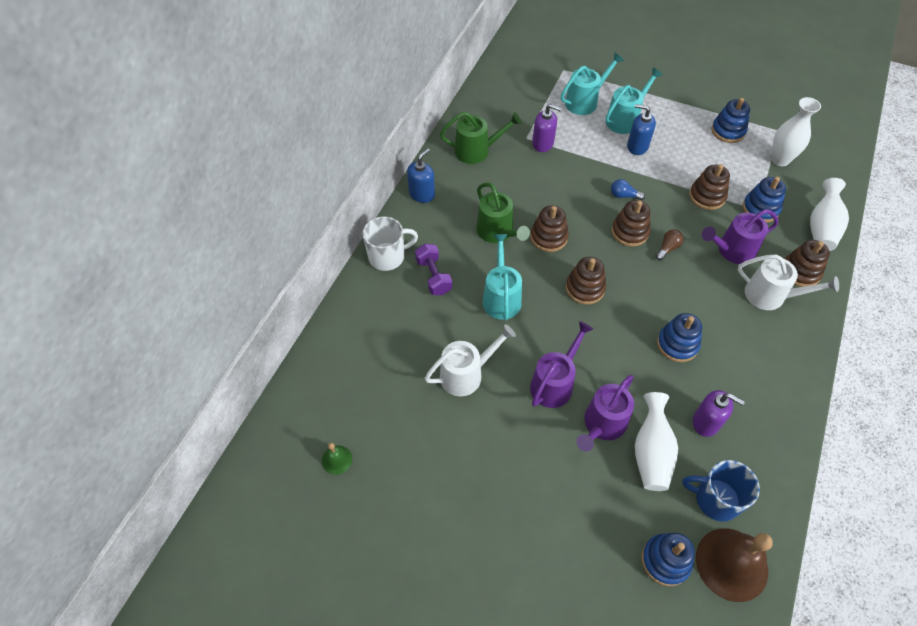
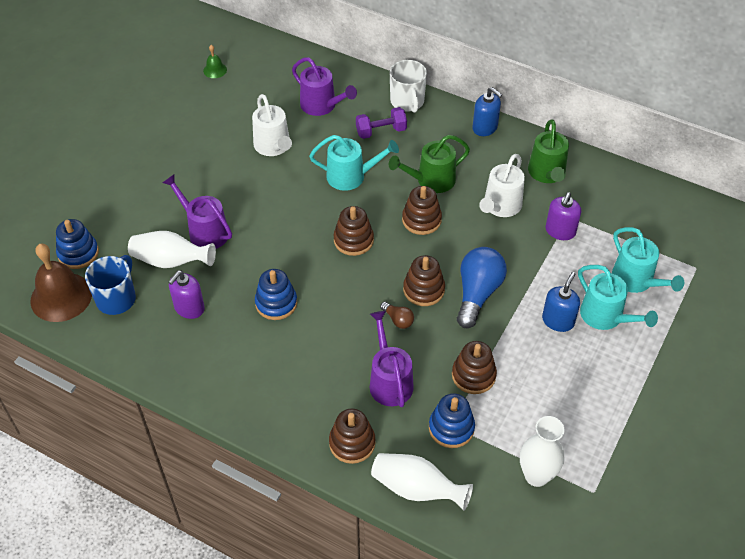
camera: 95 degrees right, 5 degrees down
(554, 383) = (252, 204): purple watering can -> purple watering can (321, 105)
(624, 195) = (477, 294): blue light bulb -> blue light bulb, size x2.13
(728, 131) = (589, 427): blue stacking toy -> none
(770, 295) = (323, 402): white watering can -> white watering can (500, 206)

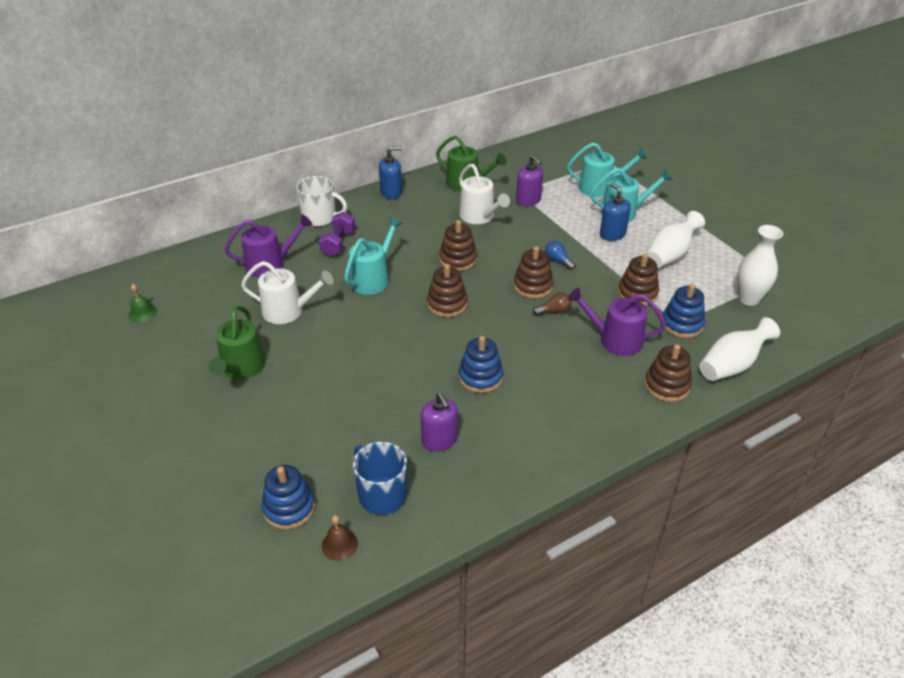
camera: 60 degrees left, 10 degrees down
(61, 297) = (339, 544): brown bell -> brown bell, size x0.46
(171, 261) = (367, 433): white vase -> white vase (670, 255)
(205, 231) = (350, 395): purple watering can -> none
(431, 180) = (420, 239): green watering can -> green watering can (241, 368)
(477, 294) = (558, 261): blue light bulb -> blue light bulb, size x0.47

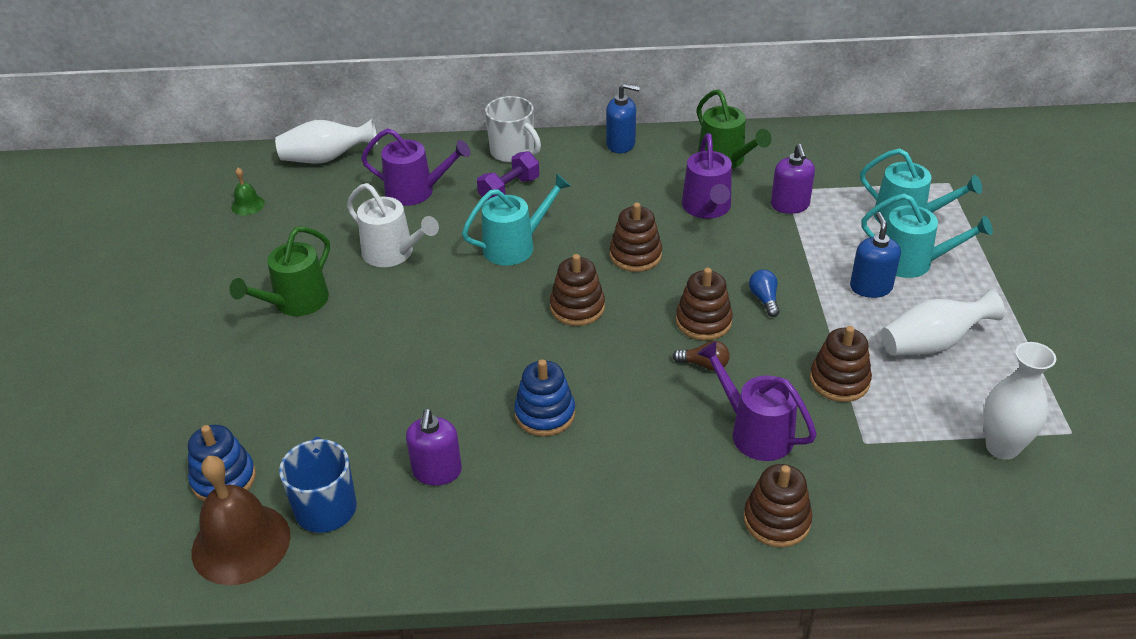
camera: 30 degrees right, 0 degrees up
(339, 544) = (241, 543): brown bell -> brown bell, size x2.15
(479, 216) = (707, 208): white watering can -> purple watering can
(682, 324) = (869, 446): blue stacking toy -> none
(732, 365) = (895, 530): white vase -> white vase (326, 158)

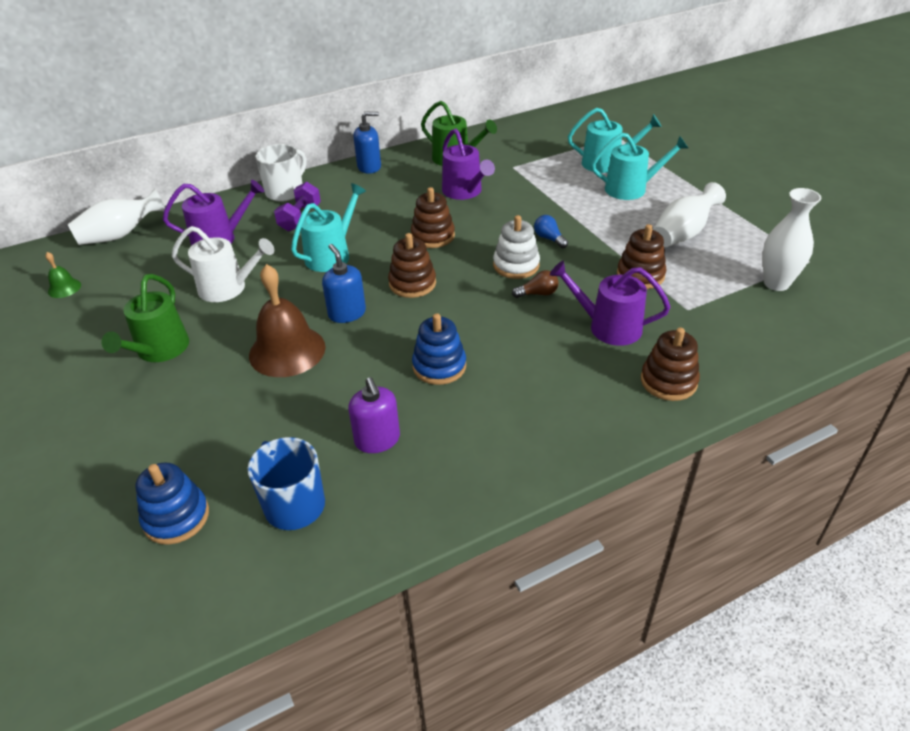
camera: 25 degrees left, 0 degrees up
(241, 543) = (228, 567): brown bell -> brown bell (287, 351)
(513, 152) = (285, 192): white mug -> white mug turned 75 degrees counterclockwise
(703, 321) = (516, 265): brown stacking toy -> white stacking toy
(790, 205) = (522, 175): purple soap dispenser -> none
(870, 287) = (616, 211): blue soap dispenser -> blue soap dispenser (347, 313)

